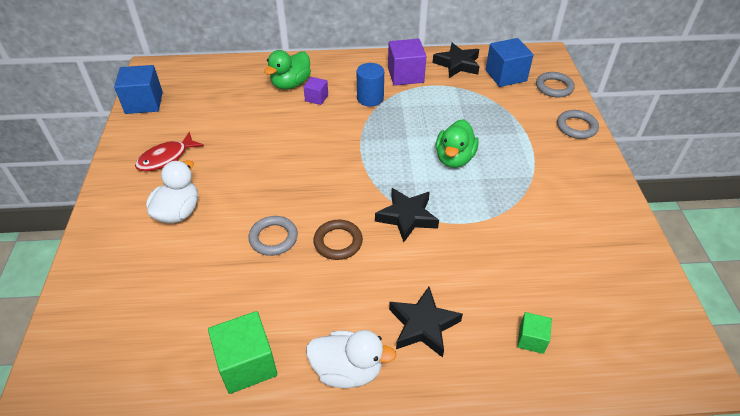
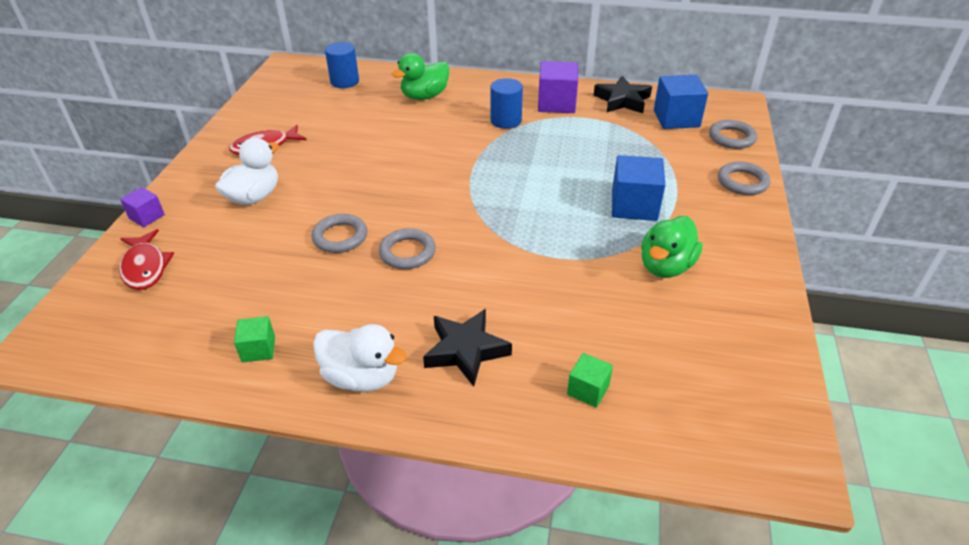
camera: 15 degrees right, 5 degrees down
(105, 304) = (145, 267): none -> red fish
(144, 103) = (266, 94): blue cube -> blue cube (634, 206)
(213, 79) = (344, 81): none -> blue cylinder
(247, 364) = (258, 349): green cube -> green cube, size x0.55
(316, 98) = (446, 113): purple cube -> purple cube (147, 217)
(338, 242) = (407, 252): brown ring -> grey ring
(407, 217) = (495, 241): black star -> none
(454, 158) = (576, 192): green duck -> green duck (666, 266)

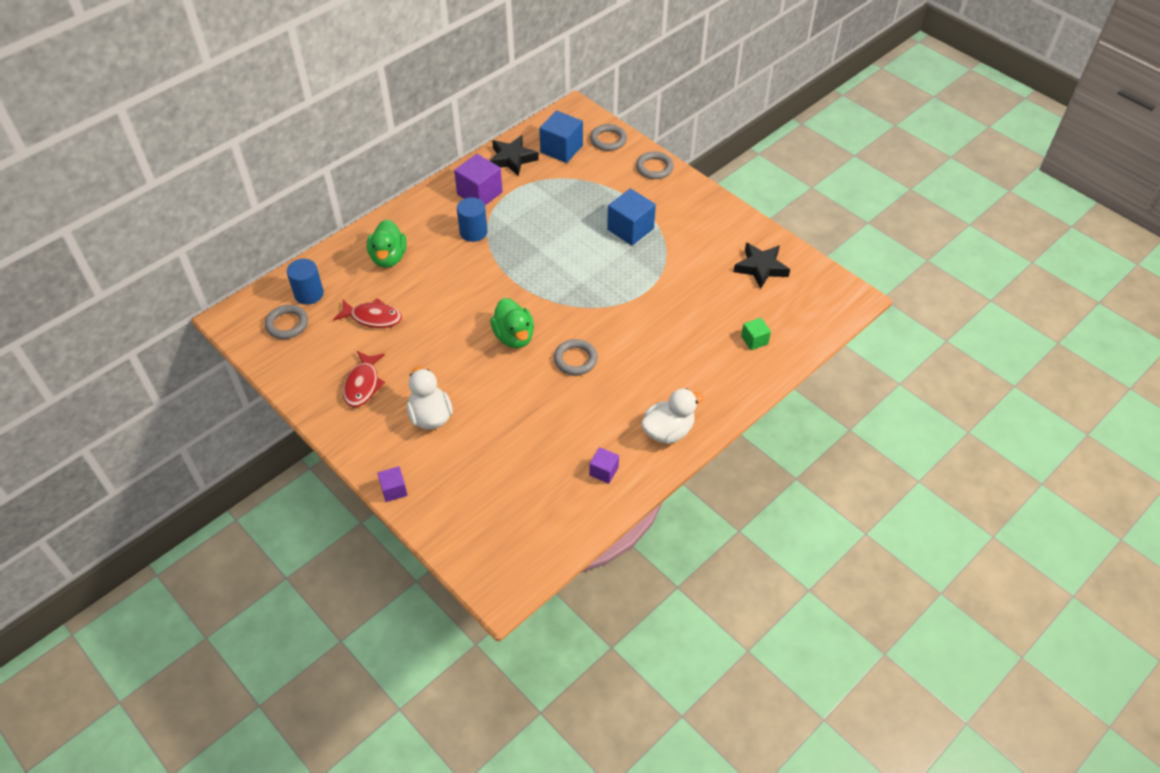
camera: 55 degrees left, 10 degrees up
(145, 267) = (461, 507): red fish -> red fish (373, 317)
(258, 349) = (603, 471): green cube -> purple cube
(340, 237) = (526, 386): grey ring -> grey ring (287, 324)
(466, 350) = (685, 375): black star -> black star (761, 268)
(666, 266) = (694, 251): green duck -> green duck (514, 336)

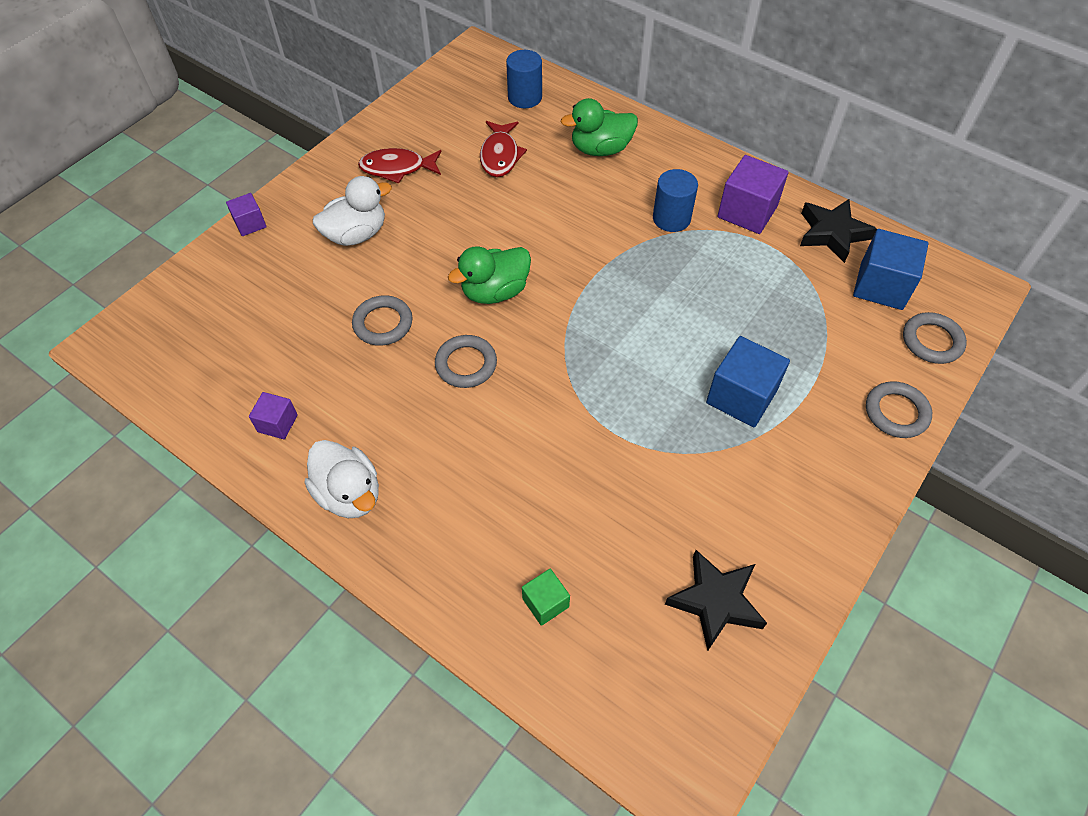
camera: 80 degrees right, 5 degrees up
(287, 324) = (476, 91): grey ring -> grey ring (383, 323)

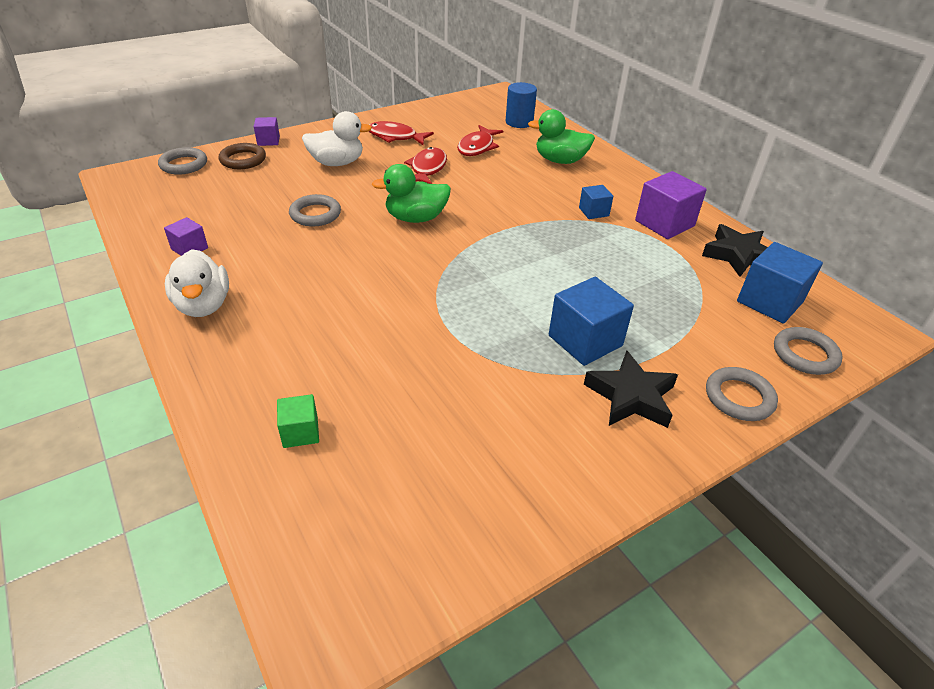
camera: 20 degrees right, 15 degrees down
(241, 266) = (243, 160): none -> brown ring
(464, 210) = (427, 169): none -> red fish
(466, 364) = (359, 254): grey ring -> grey ring (184, 164)
(671, 218) = (593, 212): blue cylinder -> blue cube
(715, 601) = (461, 488): black star -> black star (631, 396)

